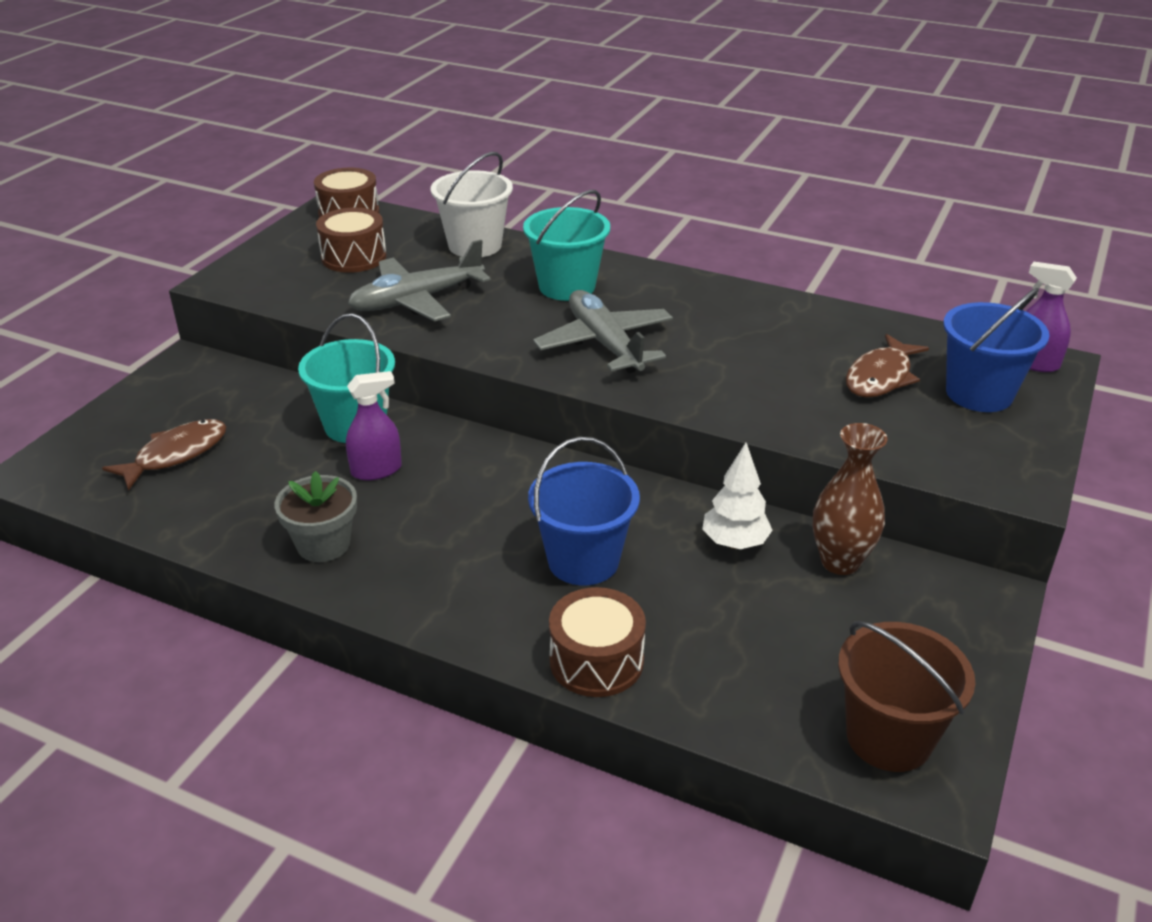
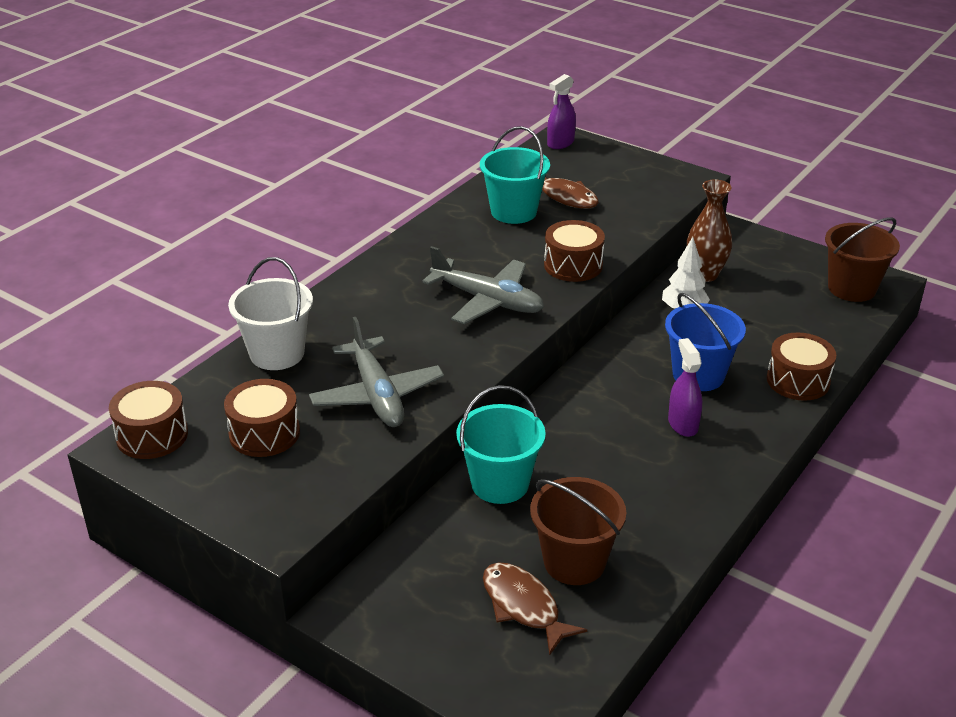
camera: 80 degrees left, 0 degrees up
(234, 481) = (574, 562): none -> brown bucket
(323, 544) = (670, 504): grey flower pot -> none
(376, 470) = (572, 472): purple spray bottle -> purple spray bottle (682, 424)
(567, 286) = (384, 309): turquoise bucket -> turquoise bucket (513, 212)
(604, 343) = (488, 301): grey plane -> grey plane turned 135 degrees counterclockwise
(708, 394) = (573, 265): none -> brown drum
(979, 393) = (592, 168): blue bucket -> none

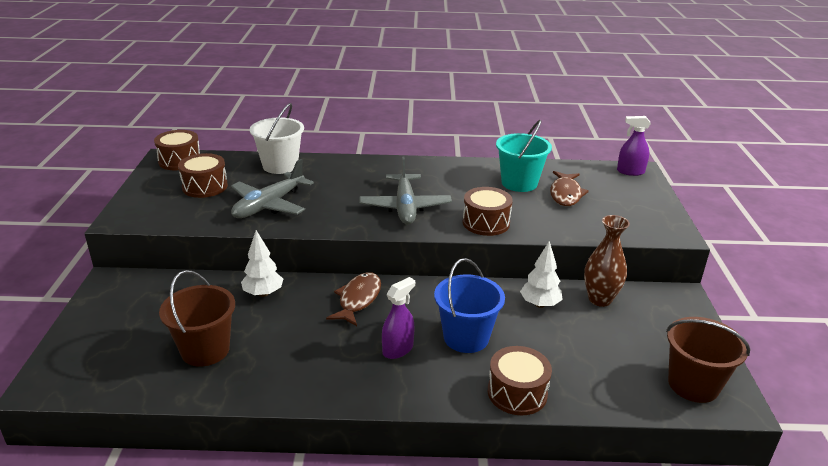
camera: 55 degrees right, 5 degrees down
(500, 483) = (263, 293): turquoise bucket -> white tree
(523, 606) = (148, 344): brown fish -> brown fish (358, 299)

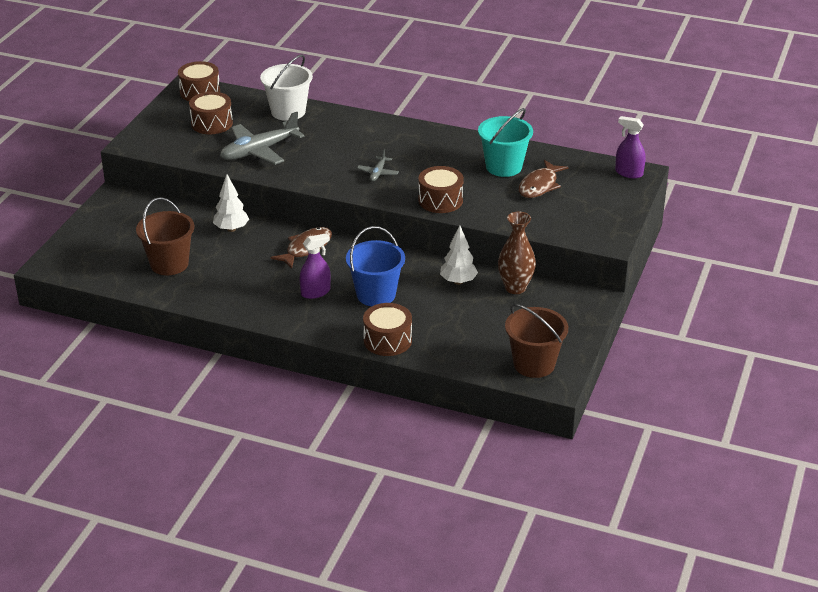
camera: 20 degrees right, 5 degrees up
(405, 207) = (378, 173): grey plane -> grey plane, size x0.49

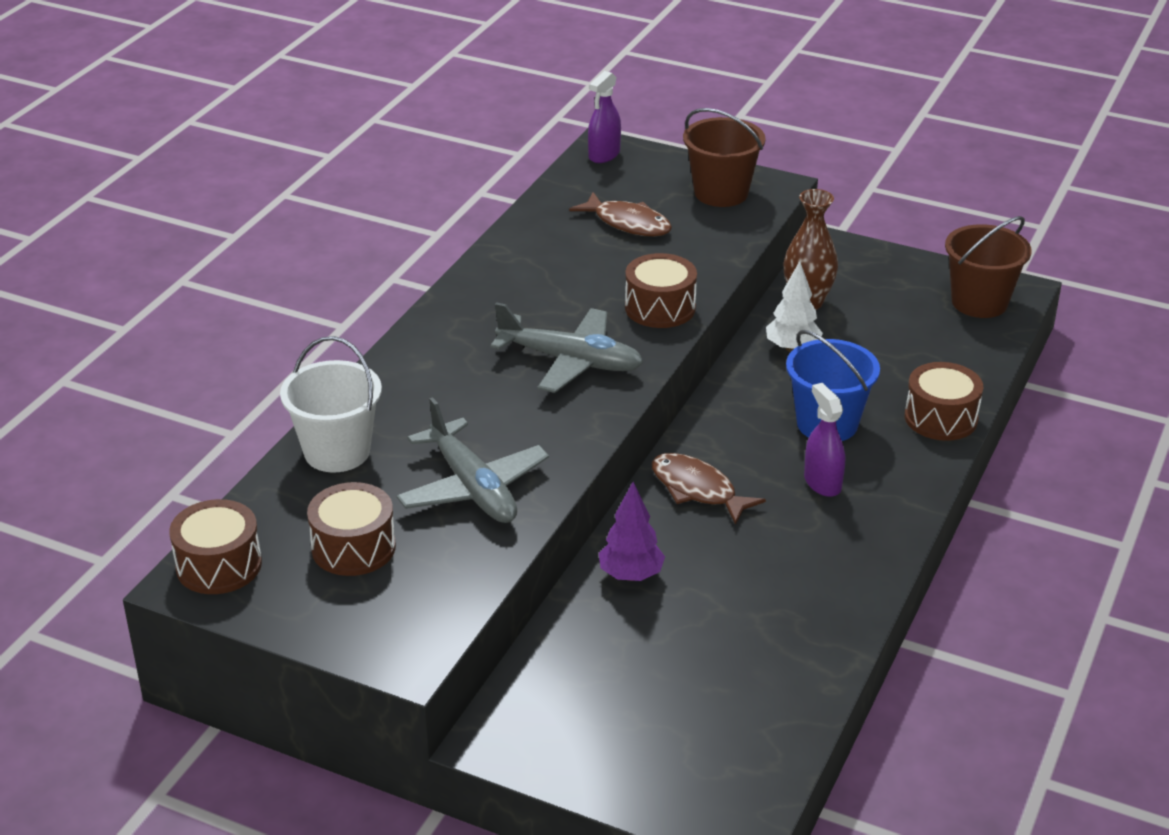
camera: 85 degrees left, 0 degrees up
(169, 264) = (738, 652): brown bucket -> brown bucket (721, 193)
(231, 229) = (631, 575): white tree -> purple tree
(378, 173) = (571, 361): grey plane -> grey plane, size x2.05
(504, 167) = (571, 248): turquoise bucket -> none

